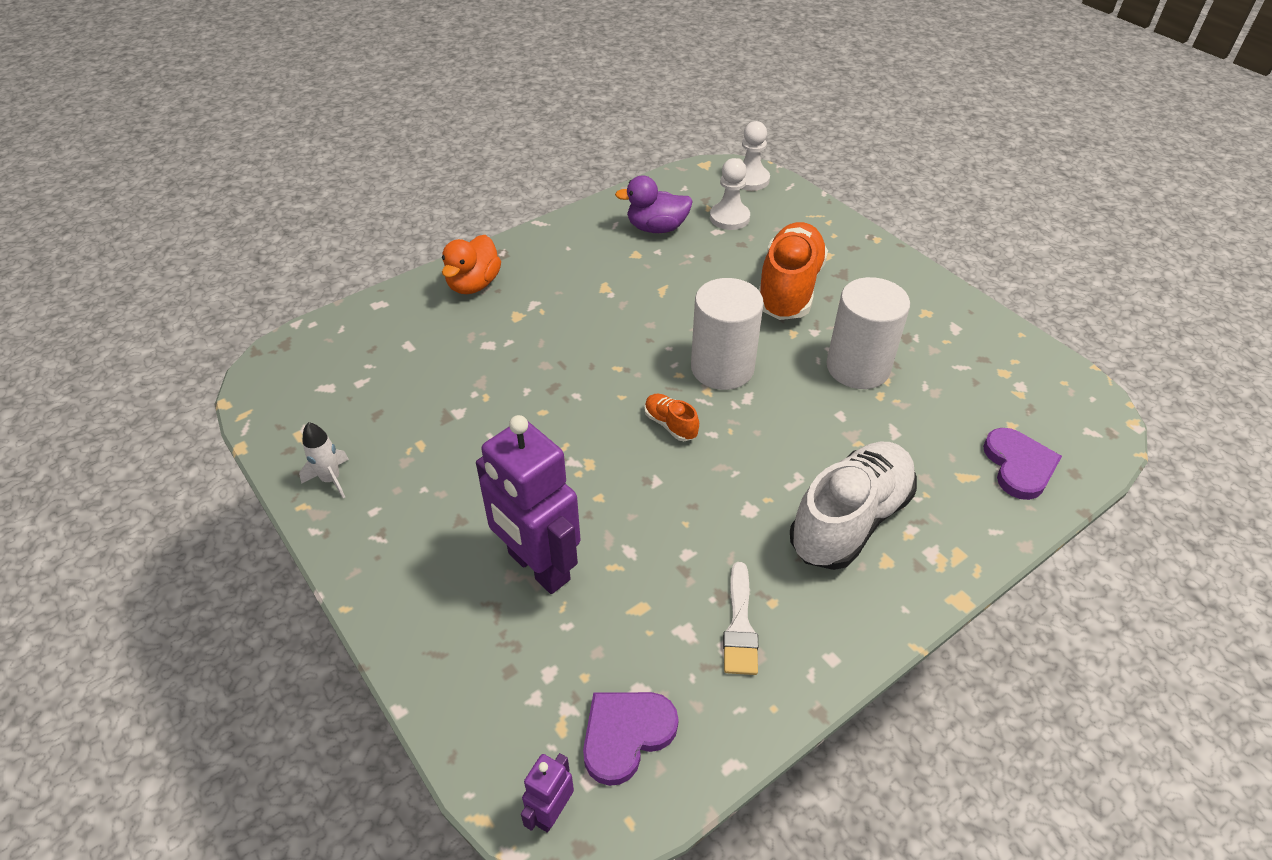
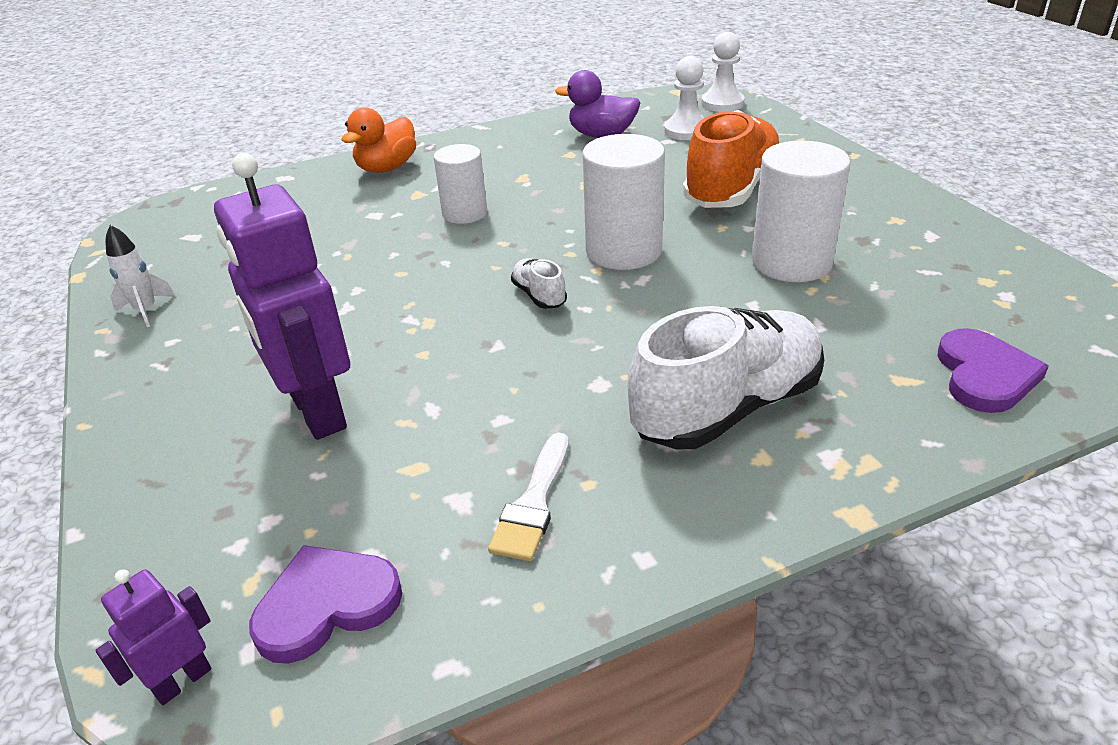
camera: 15 degrees right, 10 degrees down
(570, 336) = (465, 213): none -> white cylinder
(670, 424) = (539, 295): orange shoe -> white shoe

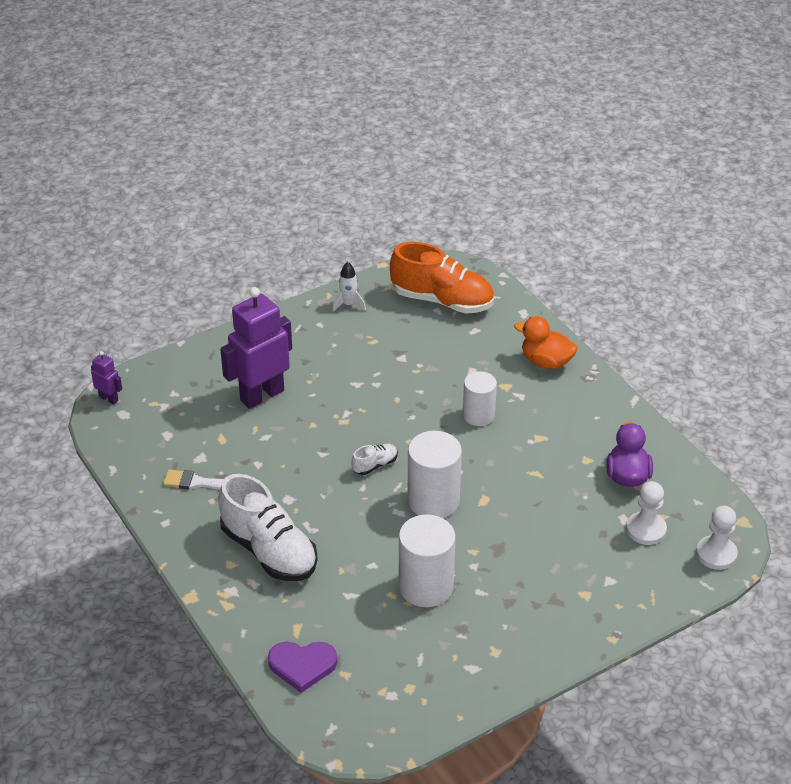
camera: 80 degrees right, 5 degrees up
(326, 605) = (142, 428): purple heart -> none
(732, 189) = (534, 557): orange shoe -> orange shoe (442, 301)

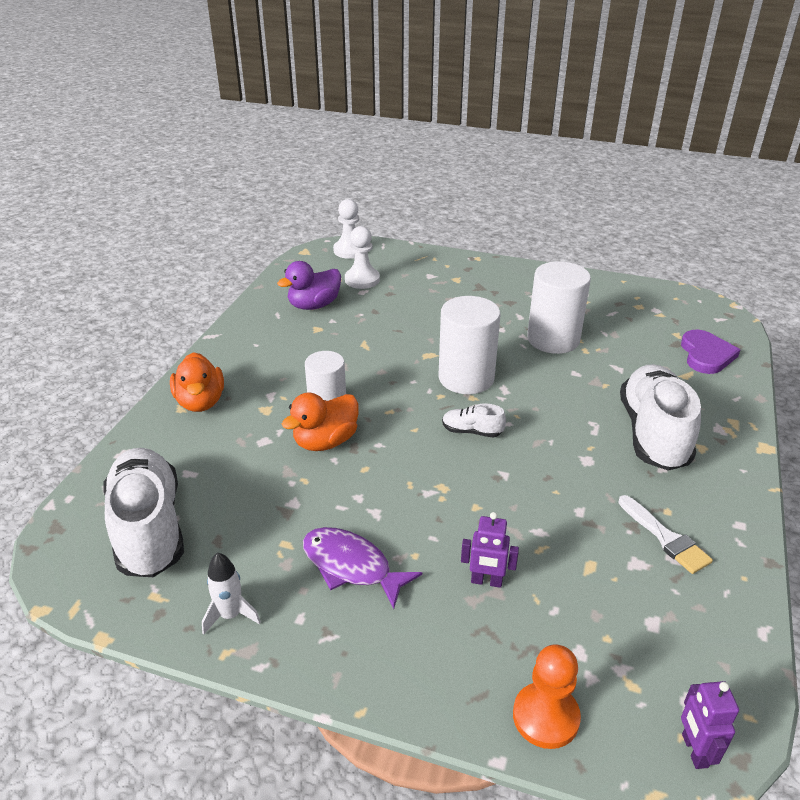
camera: 130 degrees left, 5 degrees down
(178, 367) = (545, 717): none -> orange pawn
(262, 395) = (486, 581): purple robot -> purple robot, size x0.46
(302, 665) = (706, 355): purple heart -> purple heart turned 45 degrees clockwise
(330, 355) = (351, 566): none -> purple fish
(441, 396) = (325, 441): none -> orange duck
(442, 301) = (149, 528): orange shoe -> white shoe

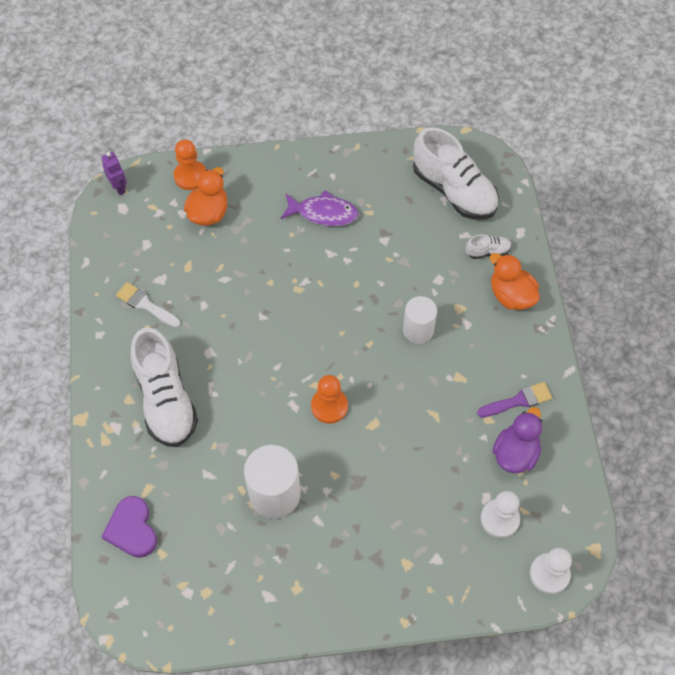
camera: 155 degrees right, 25 degrees up
(230, 615) = (368, 163): white rocket -> none
(278, 331) = (518, 401): none -> purple brush
(325, 441) = (396, 296): orange duck -> orange duck (208, 213)
(466, 378) = (329, 406): white cylinder -> orange pawn
(472, 431) = (299, 347): white shoe -> white shoe (487, 251)
(486, 581) = (244, 233): purple robot -> none

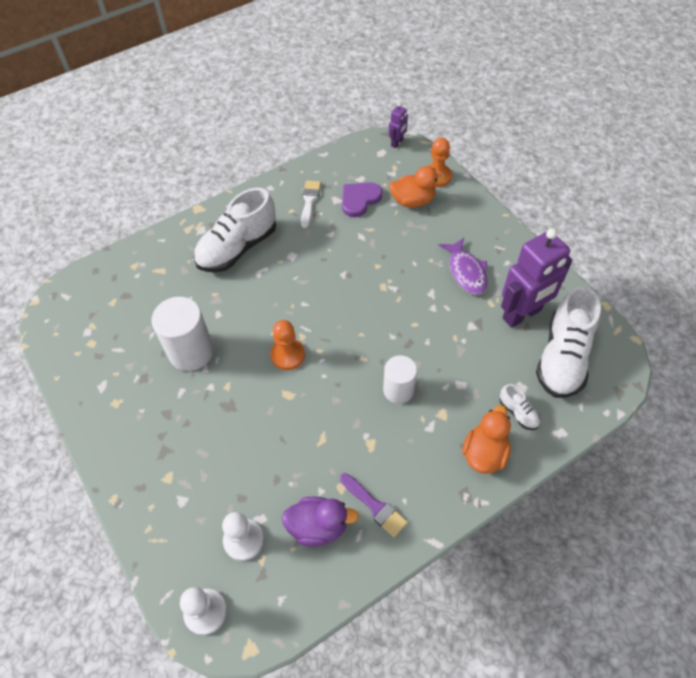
camera: 65 degrees right, 5 degrees down
(132, 529) = (125, 276): purple heart -> purple heart (359, 200)
(395, 195) = (522, 315): none -> purple robot

